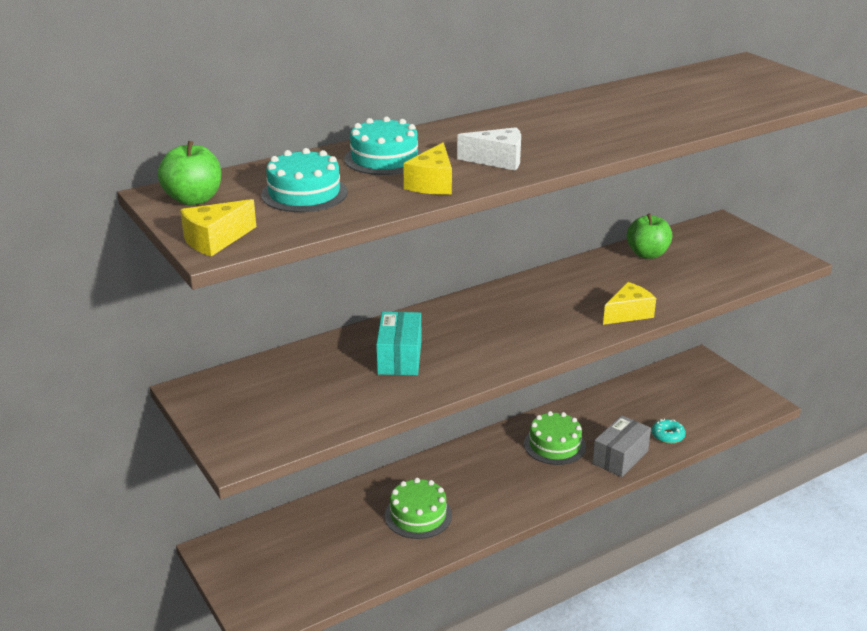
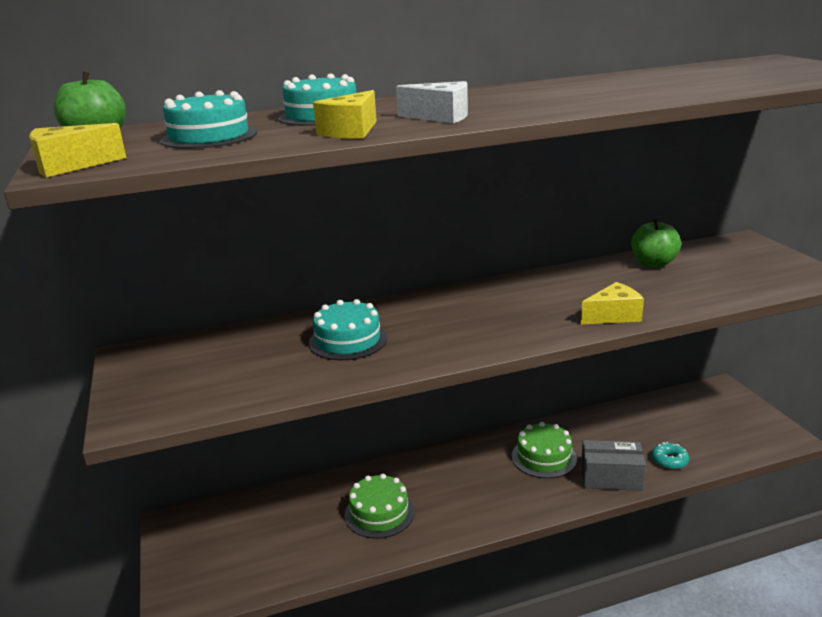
camera: 15 degrees right, 5 degrees down
(399, 357) = (348, 340): turquoise box -> turquoise cake
(620, 457) = (611, 477): grey box -> grey box turned 45 degrees clockwise

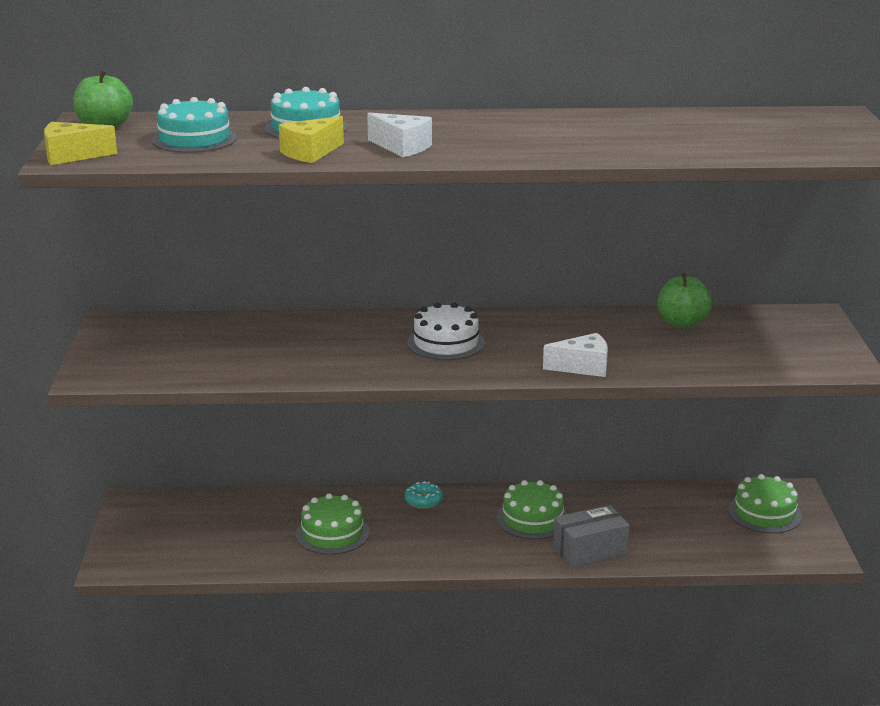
camera: 15 degrees right, 0 degrees up
(348, 340) = (312, 345): turquoise cake -> none
(472, 315) = (446, 343): none -> white cake
(611, 477) = (590, 551): grey box -> grey box turned 45 degrees counterclockwise
(613, 316) = (583, 367): yellow cheese -> white cheese
(669, 460) = (666, 548): turquoise donut -> turquoise donut (423, 501)
(717, 411) = (764, 513): none -> green cake

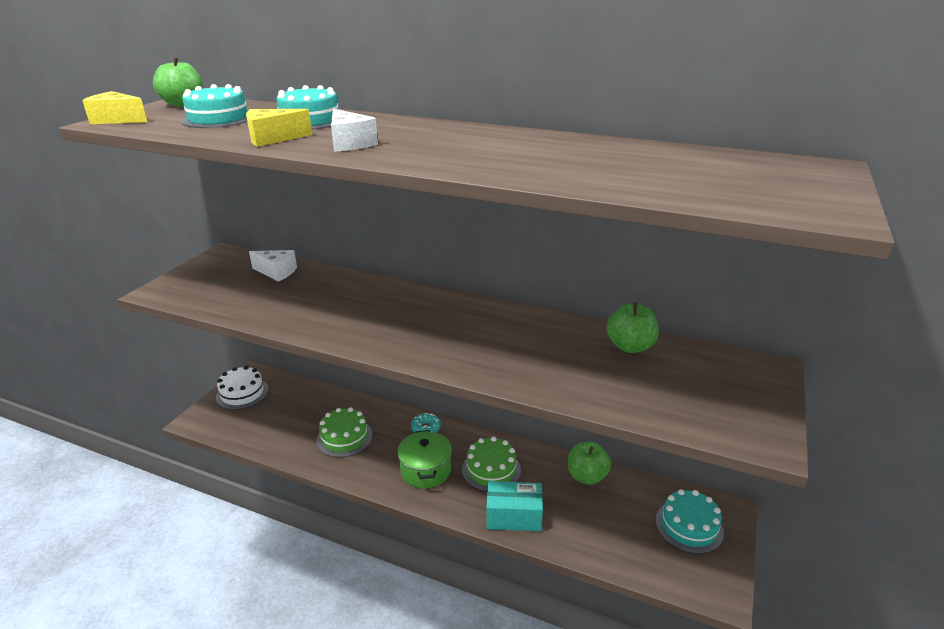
camera: 25 degrees right, 5 degrees up
(446, 343) = (416, 320): white cake -> white cake (242, 393)
(460, 538) = (425, 470): none -> green pot
(583, 367) = (502, 372): white cheese -> white cheese (277, 272)
(590, 551) = (513, 516): grey box -> turquoise box
(638, 499) = (587, 476): none -> green apple
(764, 513) = (689, 526): green cake -> turquoise cake

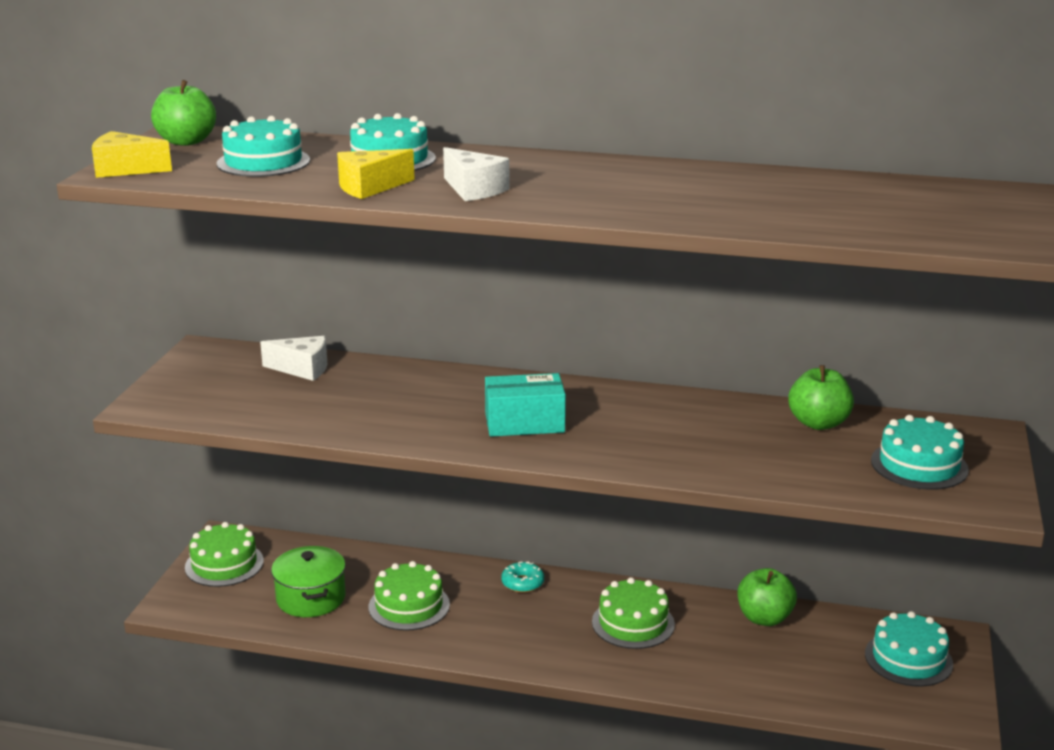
camera: 10 degrees left, 5 degrees down
(242, 393) = (224, 564): white cake -> green cake
(425, 470) = (542, 633): green pot -> green pot (311, 598)
(513, 516) = (681, 672): turquoise box -> turquoise box (524, 423)
(704, 393) = (919, 465): none -> turquoise cake

